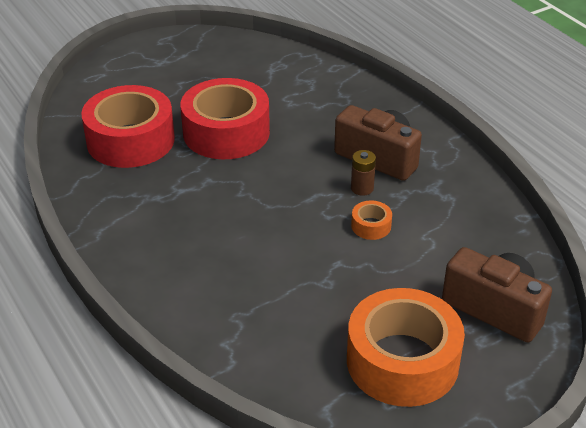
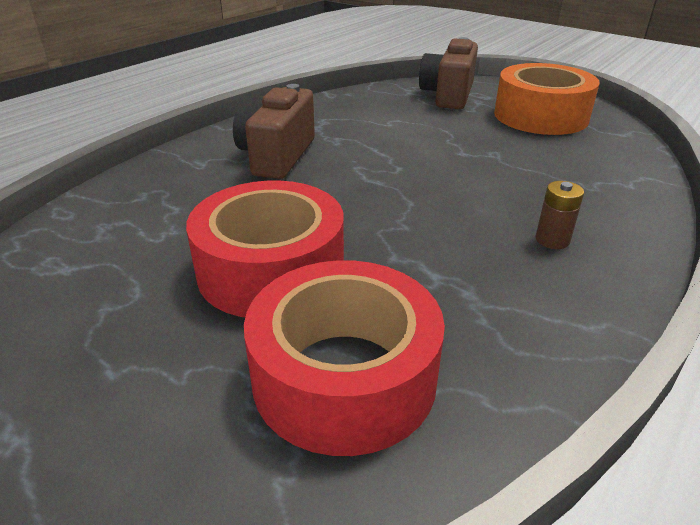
camera: 110 degrees left, 5 degrees down
(362, 188) = (338, 157): brown battery -> brown battery (552, 240)
(371, 226) = (395, 145): orange tape -> none

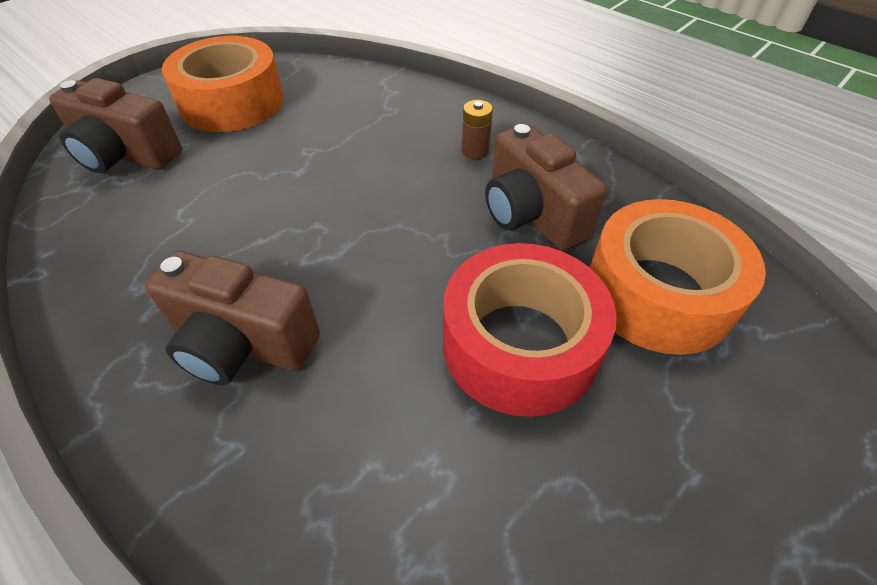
camera: 85 degrees left, 15 degrees up
(344, 376) = (658, 293): red tape -> orange tape
(454, 280) = (531, 214): none -> brown camera

